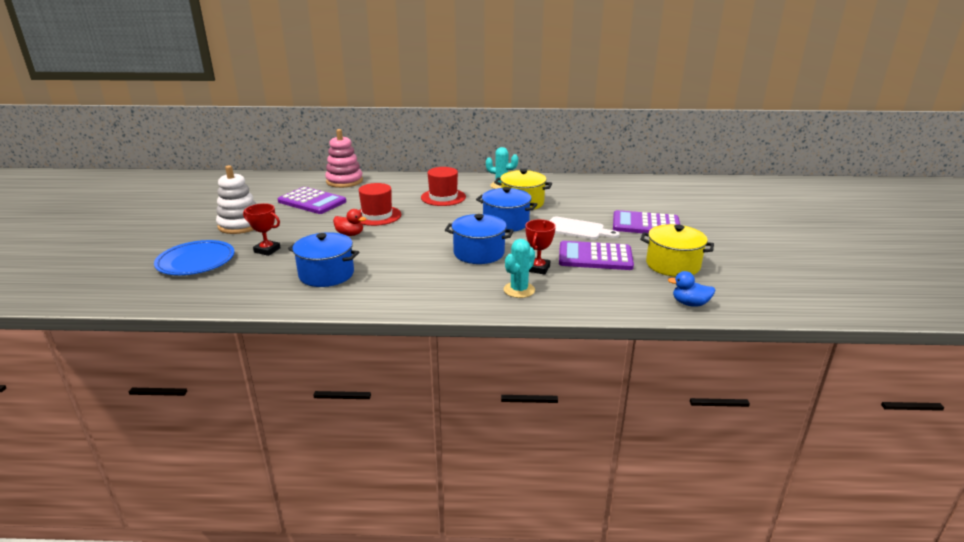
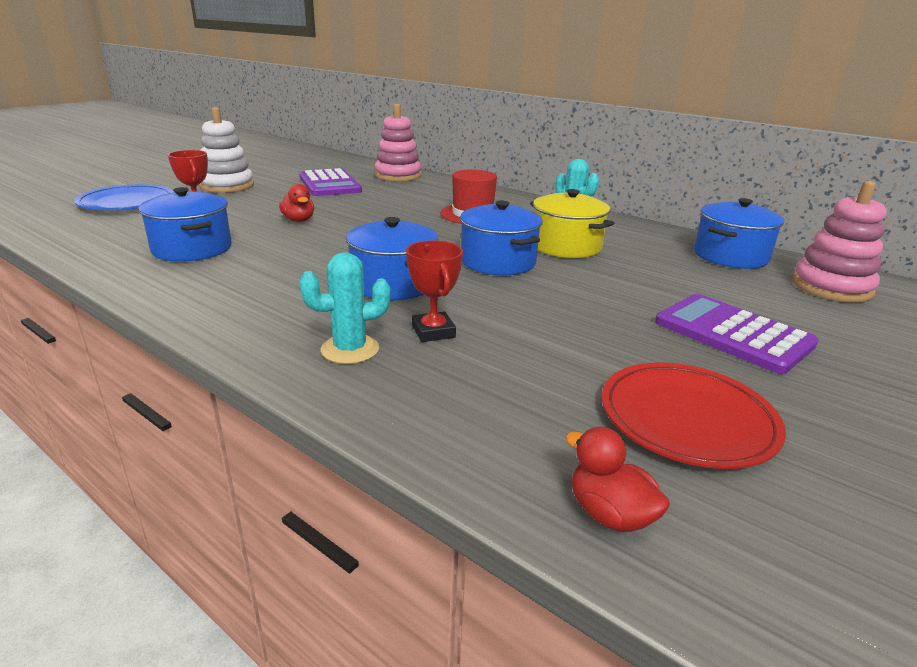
camera: 35 degrees right, 0 degrees up
(377, 215) = (363, 212): red hat -> none
(538, 268) = (433, 331): red trophy -> red trophy turned 75 degrees counterclockwise
(577, 229) = (592, 301): white cutting board -> none
(595, 257) = (554, 349): purple calculator -> none
(598, 184) = (730, 256): none -> blue pot
(653, 189) = (831, 287): none -> pink stacking toy
(672, 265) = (687, 419): yellow pot -> red plate
(690, 303) = (609, 514): blue duck -> red duck

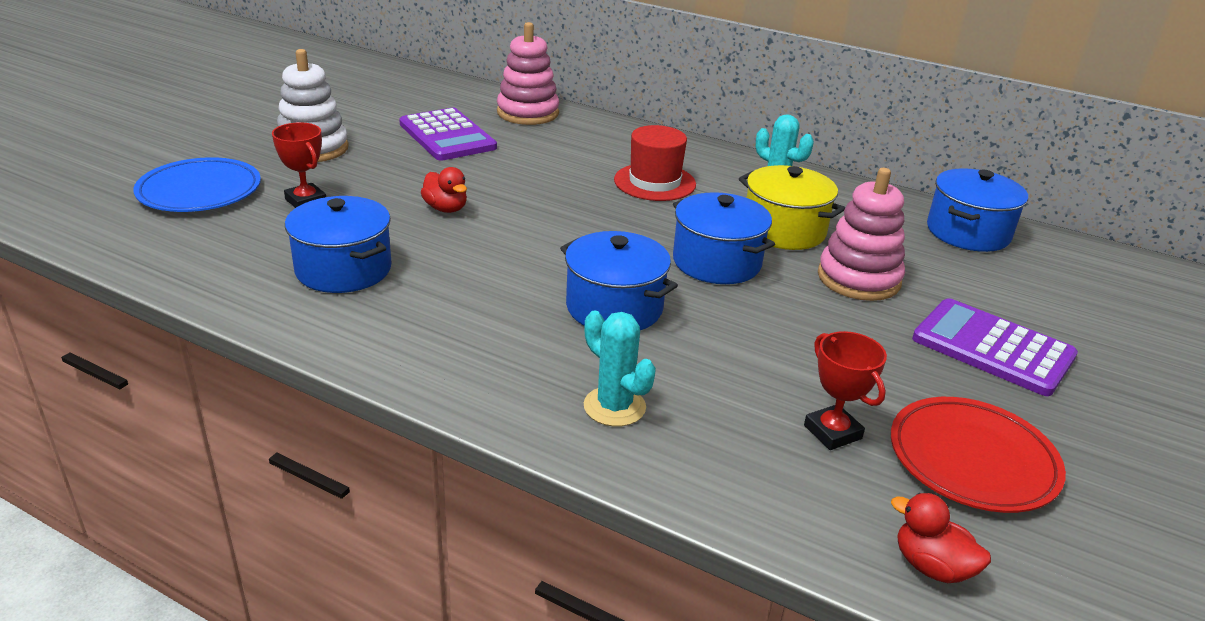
camera: 10 degrees left, 5 degrees up
(350, 349) = (614, 407): turquoise cactus -> turquoise cactus turned 75 degrees clockwise
(433, 331) = (690, 374): red trophy -> red trophy (832, 432)
(831, 287) = (1079, 272): pink stacking toy -> pink stacking toy (858, 279)

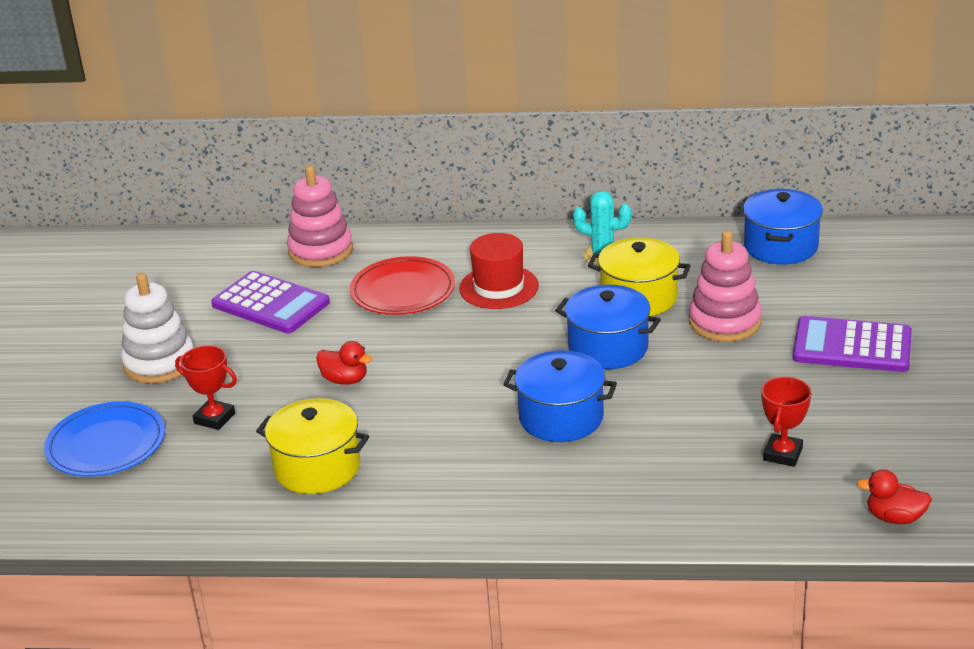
camera: 20 degrees left, 0 degrees up
(343, 269) = (317, 468): blue pot -> yellow pot
(614, 407) = (624, 494): turquoise cactus -> none
(832, 432) = (782, 454): red trophy -> red trophy turned 75 degrees clockwise
(972, 460) = (882, 437): red plate -> red plate (403, 291)

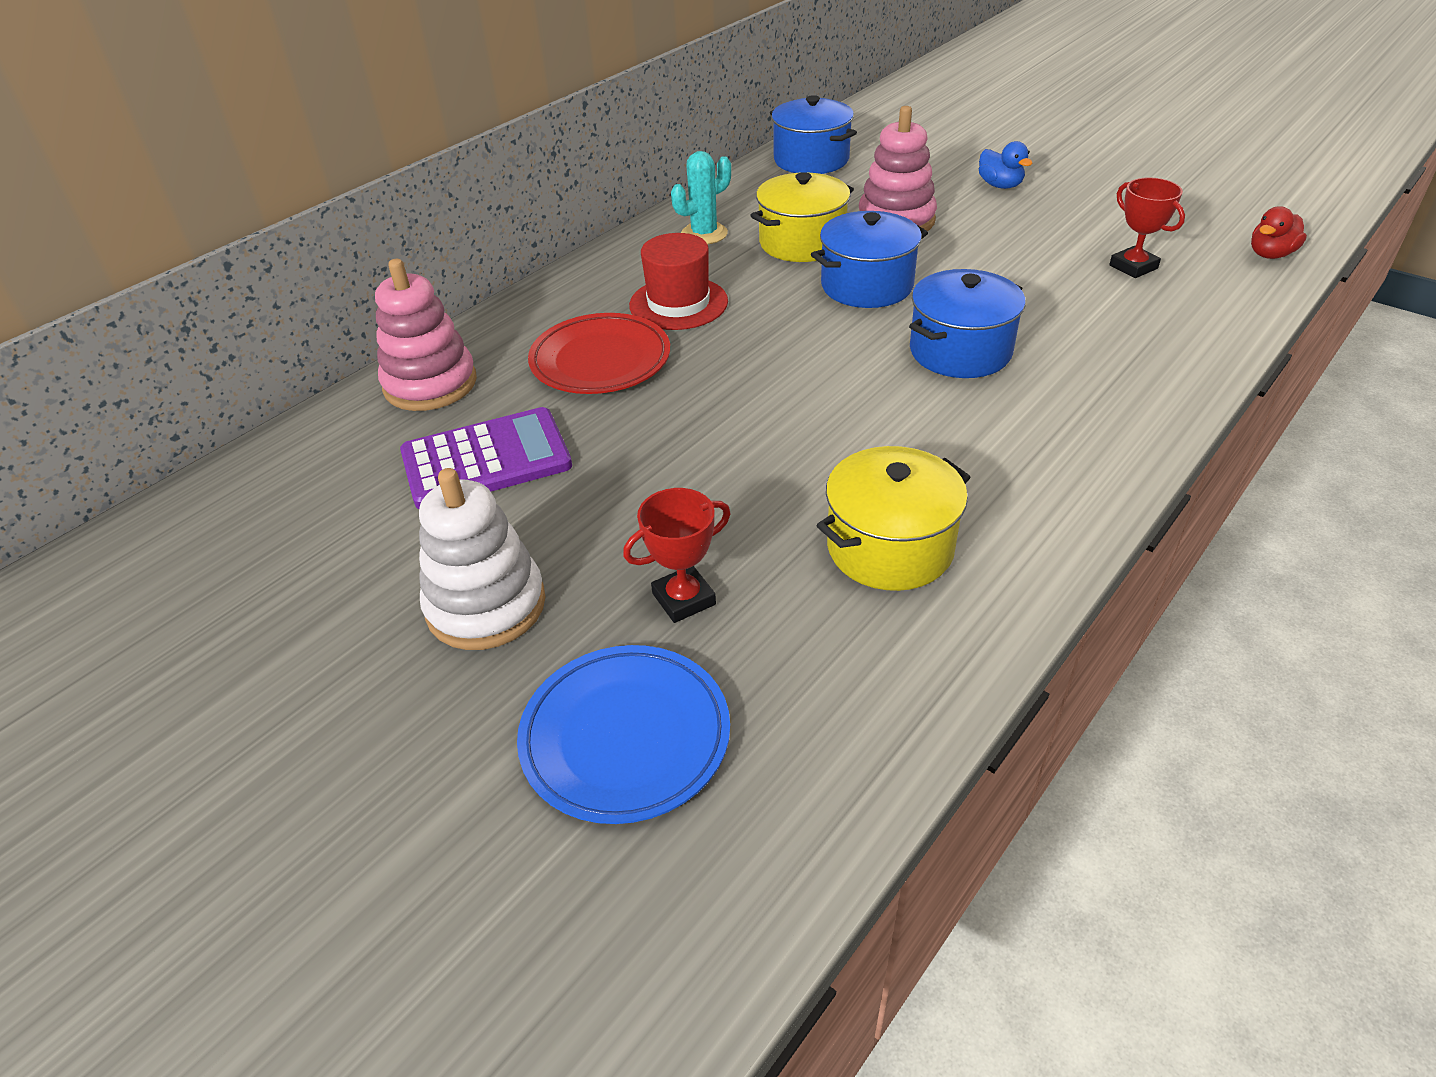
camera: 55 degrees left, 10 degrees up
(345, 380) = (726, 461): red duck -> none
(852, 346) = (1000, 185): purple calculator -> blue duck

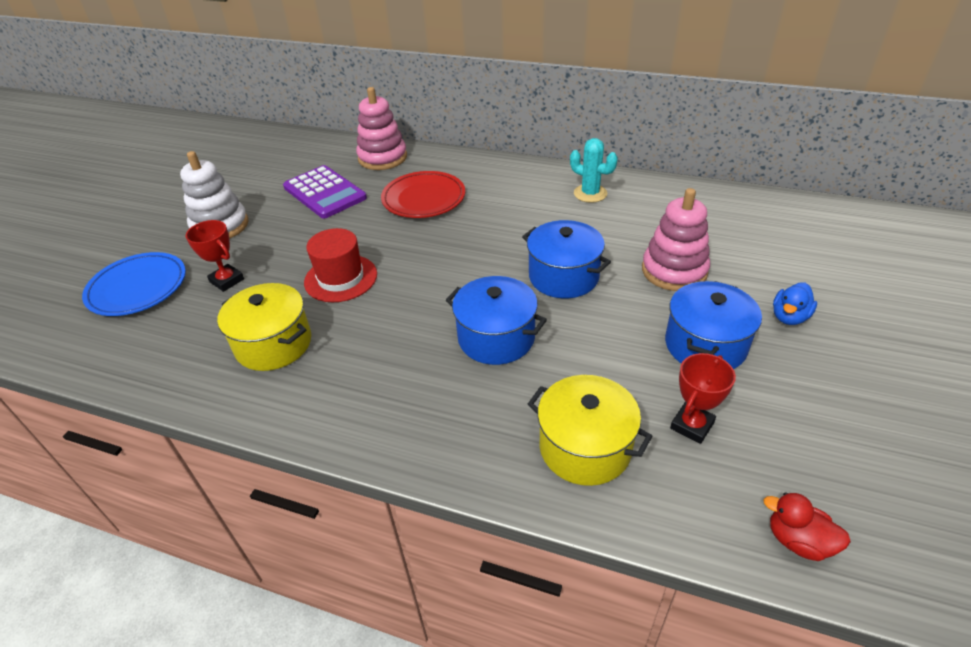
camera: 70 degrees right, 0 degrees up
(678, 303) = (497, 207): red hat -> red hat (341, 278)
(802, 242) = (606, 235): yellow pot -> yellow pot (585, 447)
(811, 160) = (743, 209): blue pot -> blue pot (705, 345)

